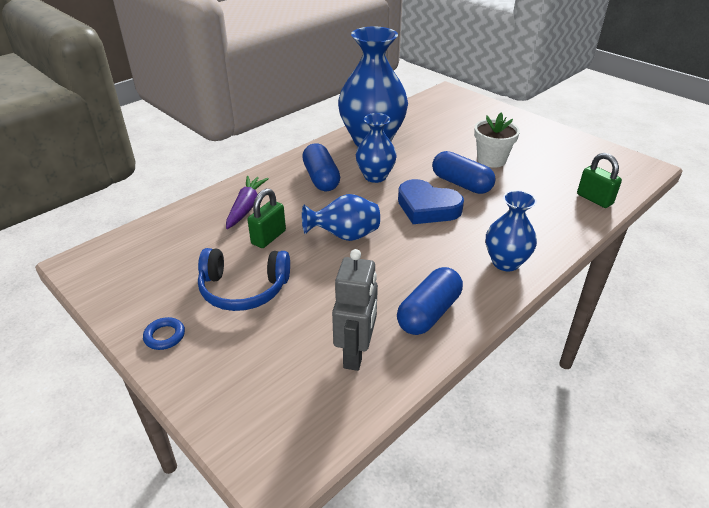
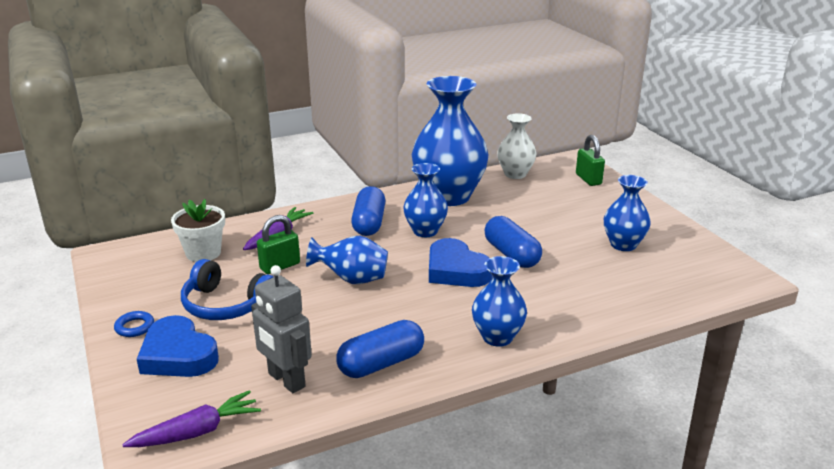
camera: 20 degrees right, 10 degrees down
(231, 355) = (178, 355): none -> blue heart
(308, 435) = (197, 432): none -> purple carrot
(356, 353) = (286, 380): grey robot -> grey robot turned 105 degrees clockwise
(411, 111) = (515, 174): none -> white vase
(491, 160) = (565, 237): white flower pot -> white flower pot (203, 253)
(539, 158) = (623, 245): none -> blue vase
(594, 199) = (653, 298): green padlock -> green padlock (588, 179)

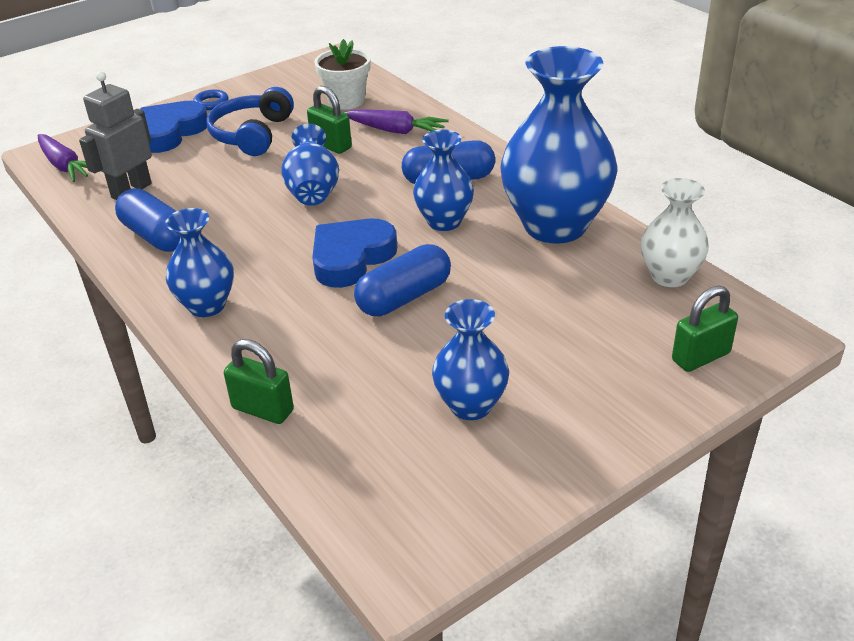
camera: 80 degrees right, 10 degrees up
(623, 316) = (263, 409): none -> green padlock

